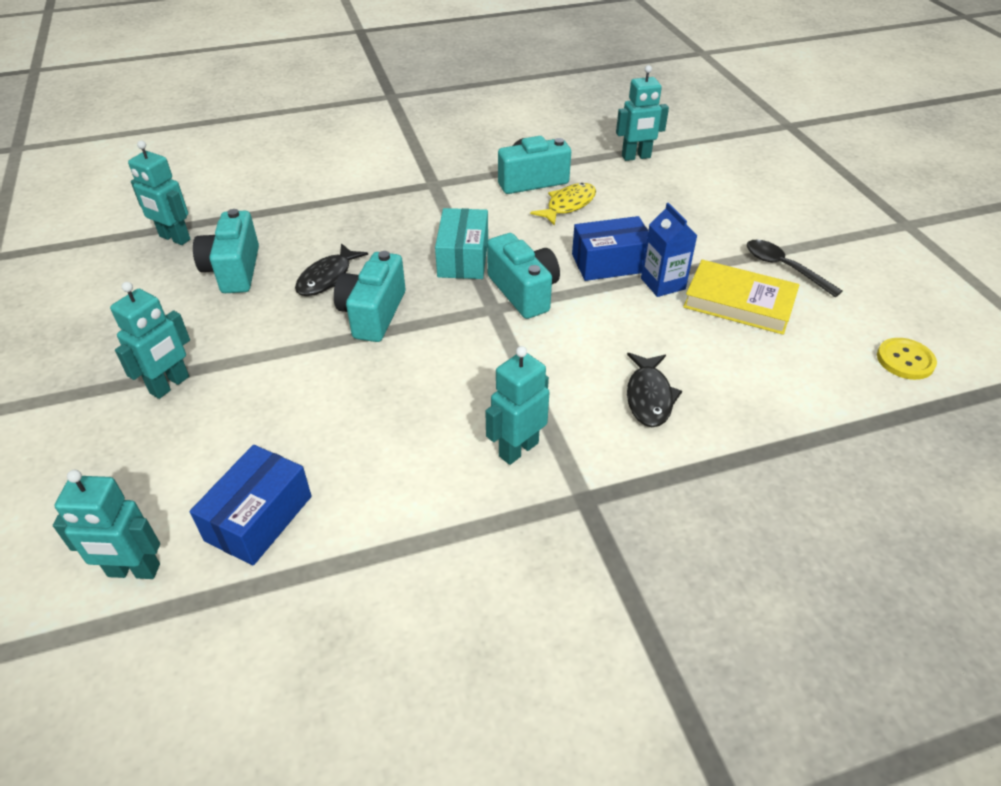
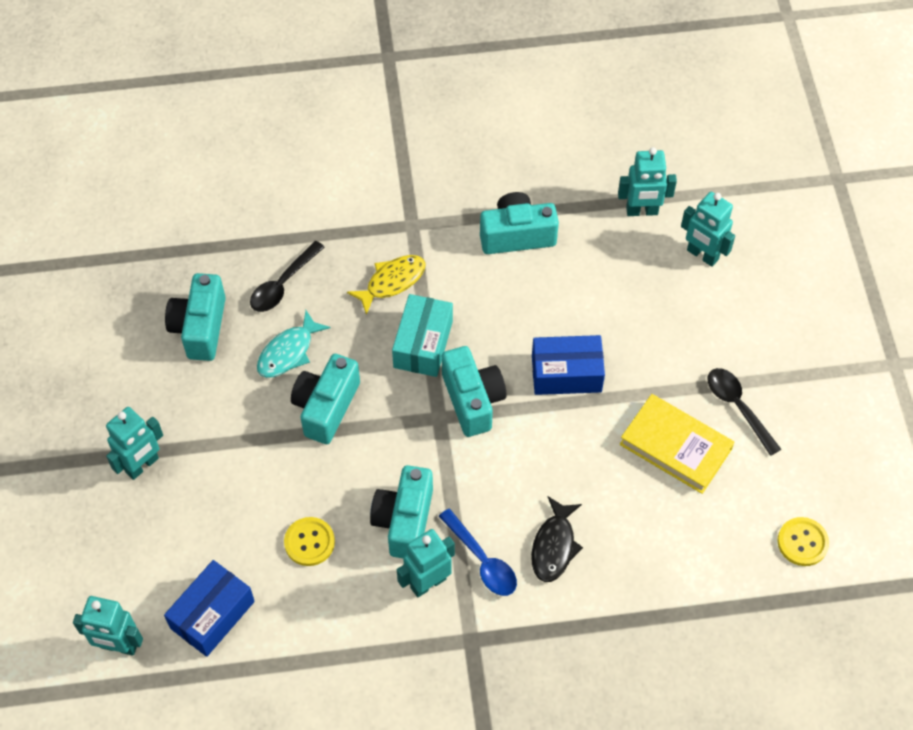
camera: 10 degrees right, 15 degrees up
(174, 238) = (143, 272): turquoise robot -> turquoise robot (702, 255)
(316, 232) = (283, 284): none -> black spoon
(327, 278) = (288, 352): black fish -> turquoise fish
(371, 429) = (309, 542): none -> yellow button
(477, 396) = (404, 521): none -> turquoise camera
(568, 205) = (546, 280): yellow fish -> yellow fish (392, 282)
(573, 420) = (482, 560): none -> blue spoon
(663, 283) = (610, 410): blue carton -> none

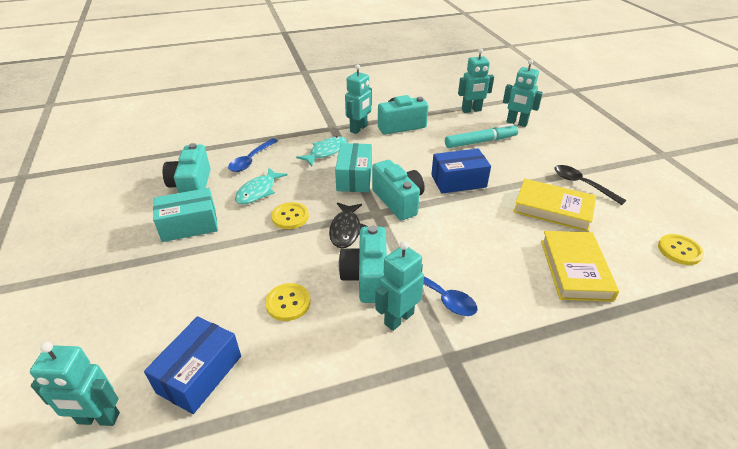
camera: 10 degrees left, 20 degrees down
(142, 465) = (139, 269): turquoise robot -> turquoise robot (359, 129)
(198, 402) = (189, 225): none -> turquoise box
(283, 284) = (251, 160): black spoon -> blue spoon
(326, 407) = (290, 217): turquoise camera -> yellow button
(392, 282) = (326, 152): yellow fish -> turquoise fish
(554, 546) = (494, 278): black fish -> black fish (346, 230)
(628, 292) = (480, 142): none -> turquoise marker
(656, 549) = (575, 269): none -> yellow book

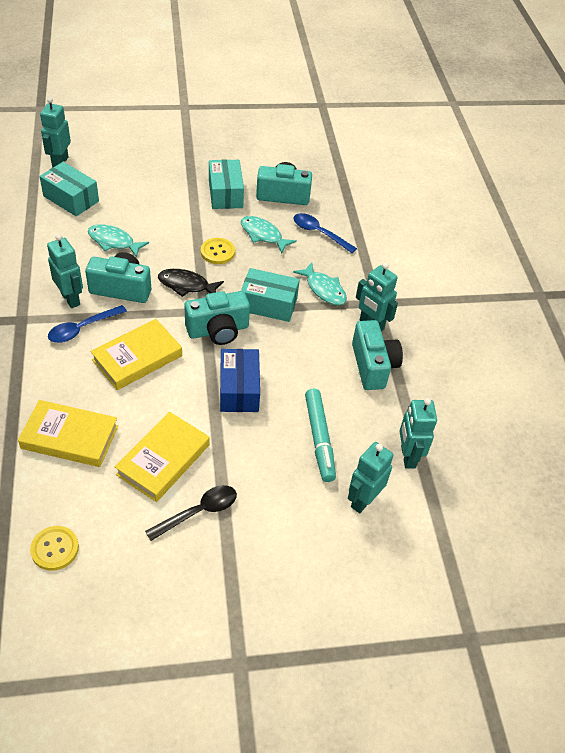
camera: 95 degrees right, 10 degrees up
(200, 374) = (71, 199): blue box -> turquoise box
(288, 303) = (113, 242): yellow button -> turquoise fish
(457, 245) = (137, 358): none -> yellow book

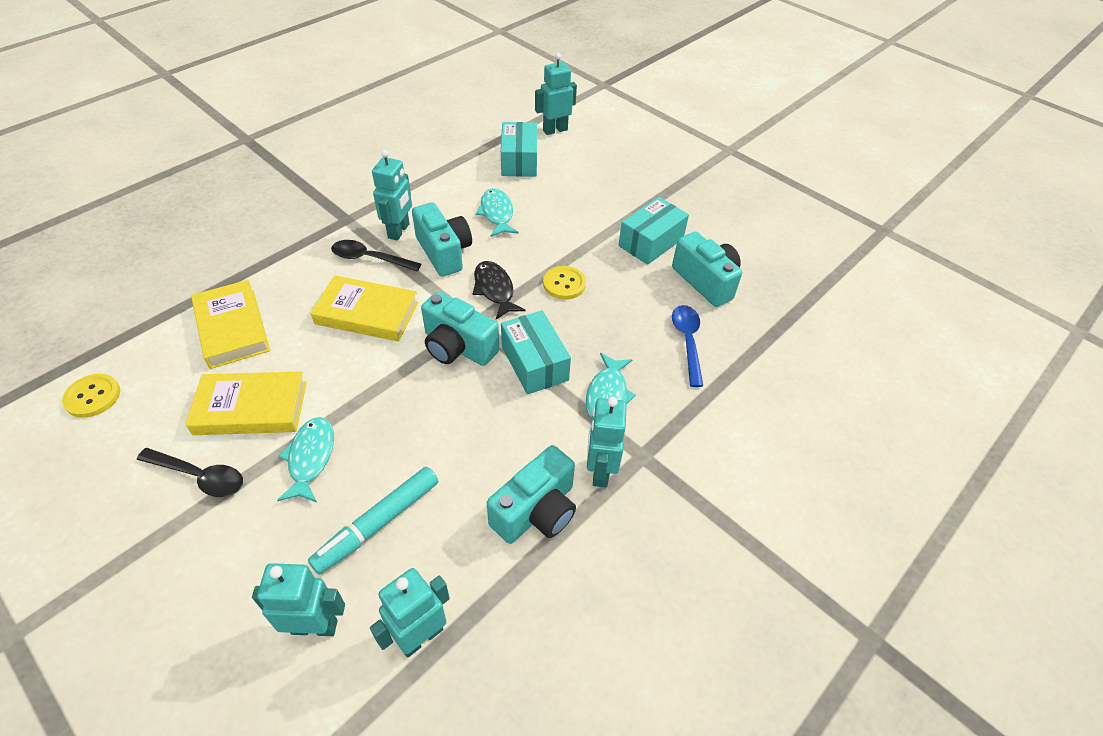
camera: 55 degrees right, 0 degrees up
(82, 328) = (370, 259): blue spoon -> black spoon
(239, 389) = (391, 411): blue box -> none
(263, 235) = (628, 301): turquoise fish -> turquoise fish (310, 458)

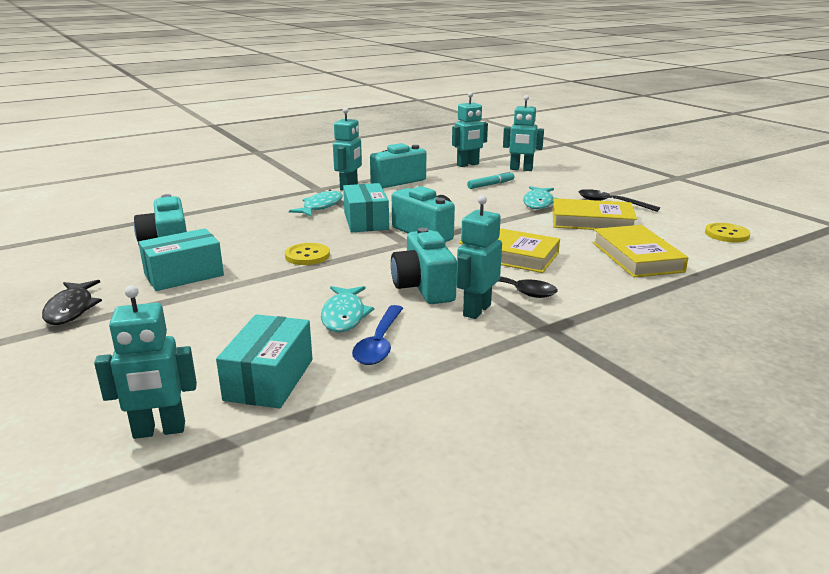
camera: 165 degrees left, 25 degrees down
(378, 524) = (490, 185): turquoise marker -> turquoise marker, size x0.63
(494, 290) = (379, 258): black fish -> black fish (71, 309)
(687, 342) = (232, 220): blue spoon -> blue spoon (379, 343)

